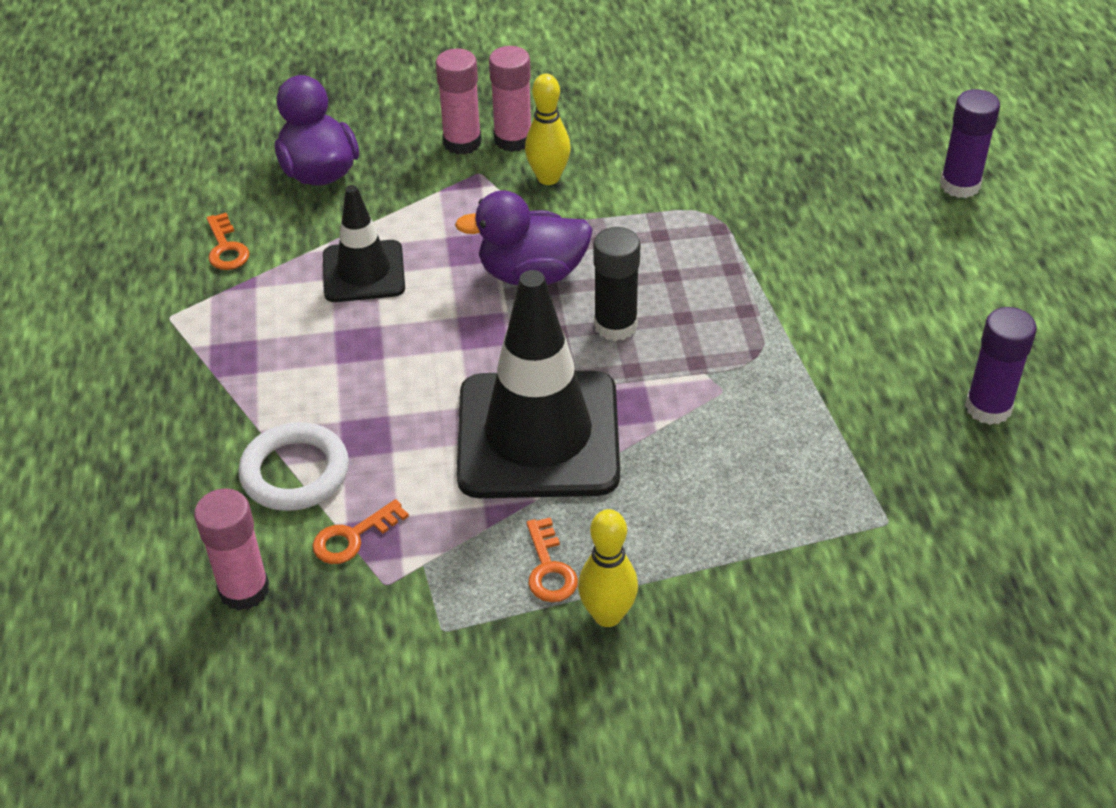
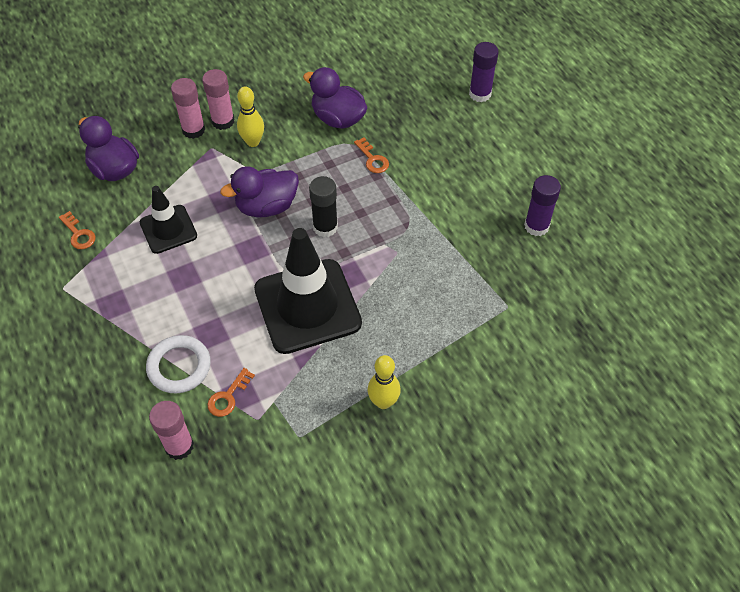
camera: 20 degrees left, 10 degrees up
(549, 568) = (343, 384): orange key -> orange key (372, 159)
(700, 173) = (338, 118): none -> purple duck

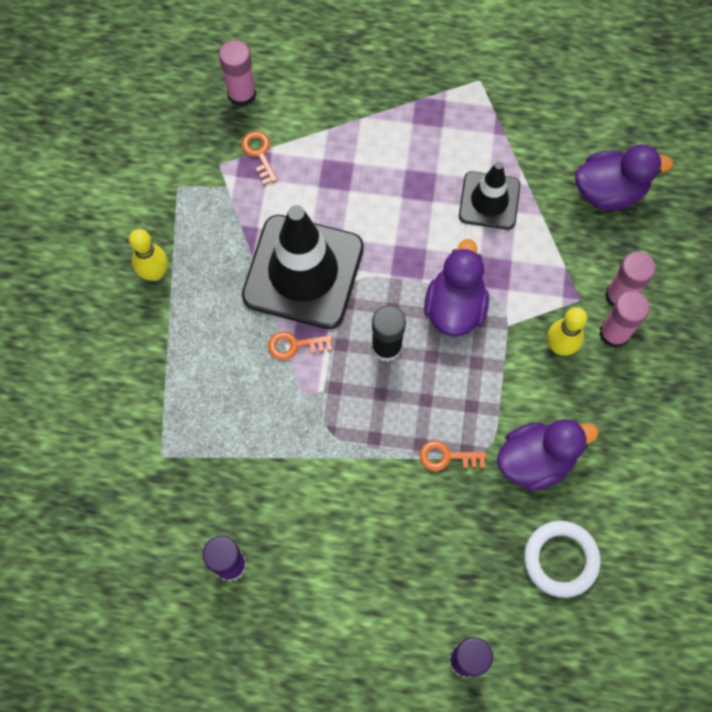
camera: 125 degrees right, 15 degrees up
(78, 234) = (539, 121): orange key -> orange key (295, 345)
(179, 366) = (319, 132): white ring -> white ring (561, 559)

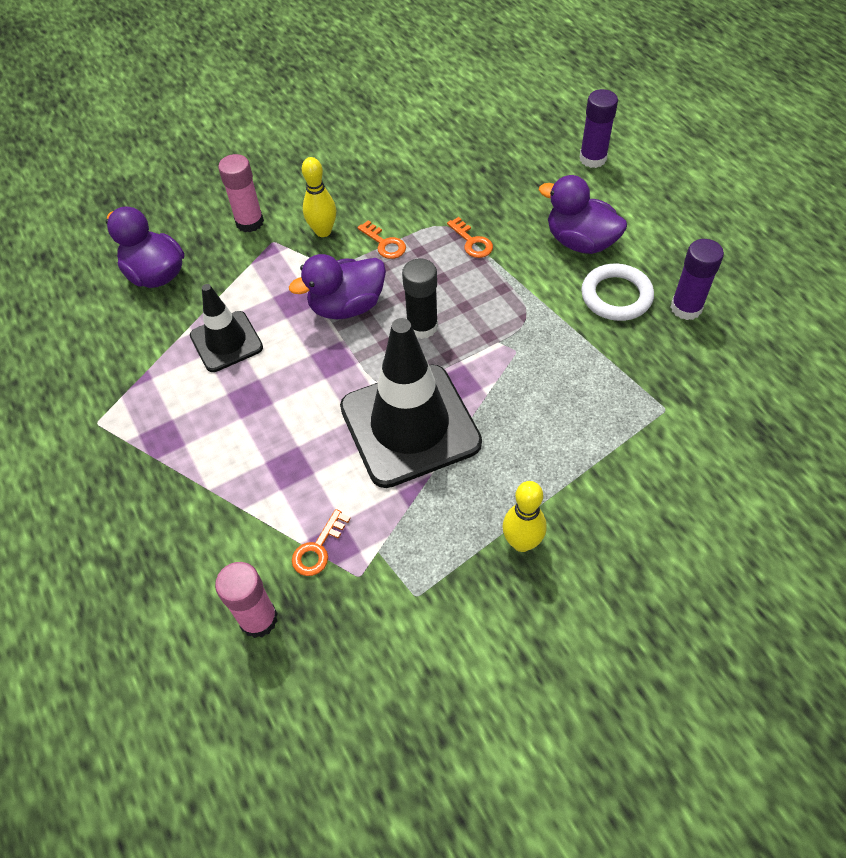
camera: 125 degrees left, 15 degrees down
(295, 345) = (481, 385): orange key -> orange key (384, 243)
(536, 460) = (424, 198): purple duck -> purple duck (580, 242)
(561, 559) = (479, 152): white ring -> white ring (616, 296)
(614, 333) = (284, 210): pink glue stick -> none

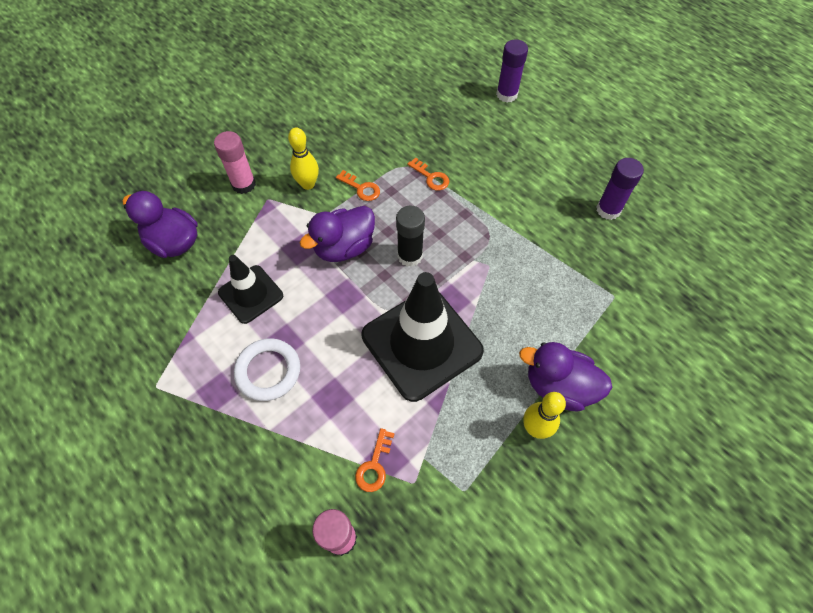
camera: 15 degrees left, 5 degrees up
(580, 242) = (515, 166): purple duck -> purple duck (558, 386)
(616, 296) = (554, 207): white ring -> white ring (268, 371)

